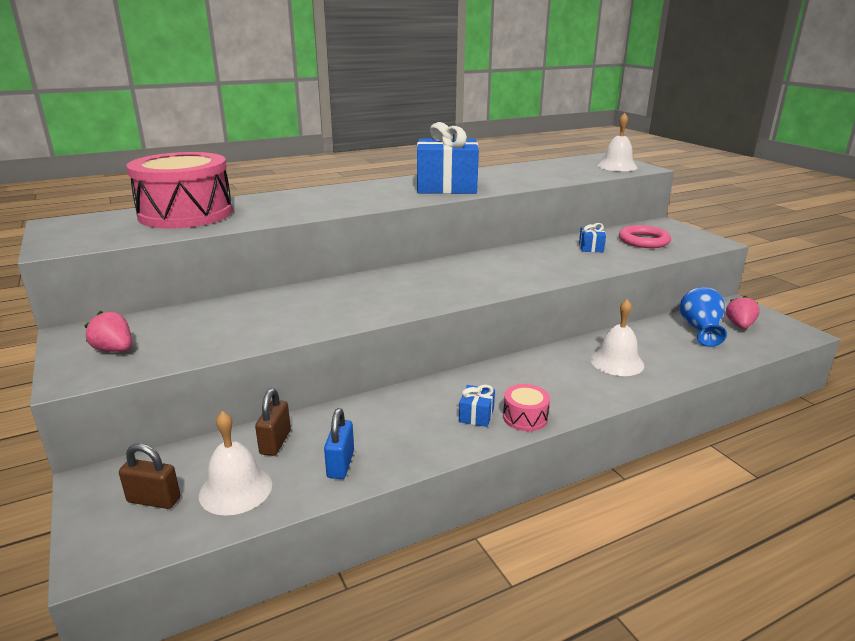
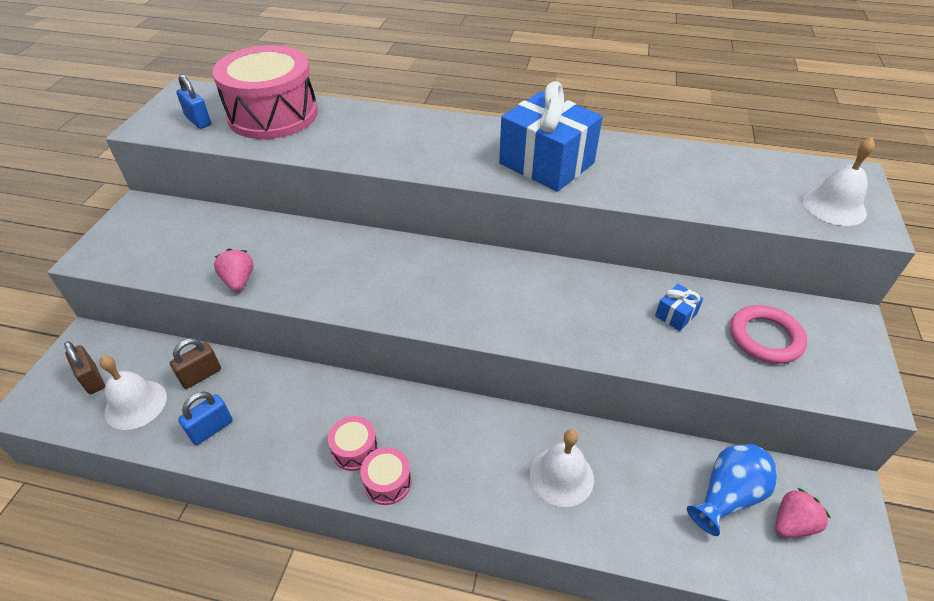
camera: 40 degrees right, 20 degrees up
(112, 232) = (198, 121): none -> blue padlock
(114, 350) = (138, 240): pink strawberry -> pink strawberry (239, 281)
(476, 415) = (355, 450): blue gift -> pink drum

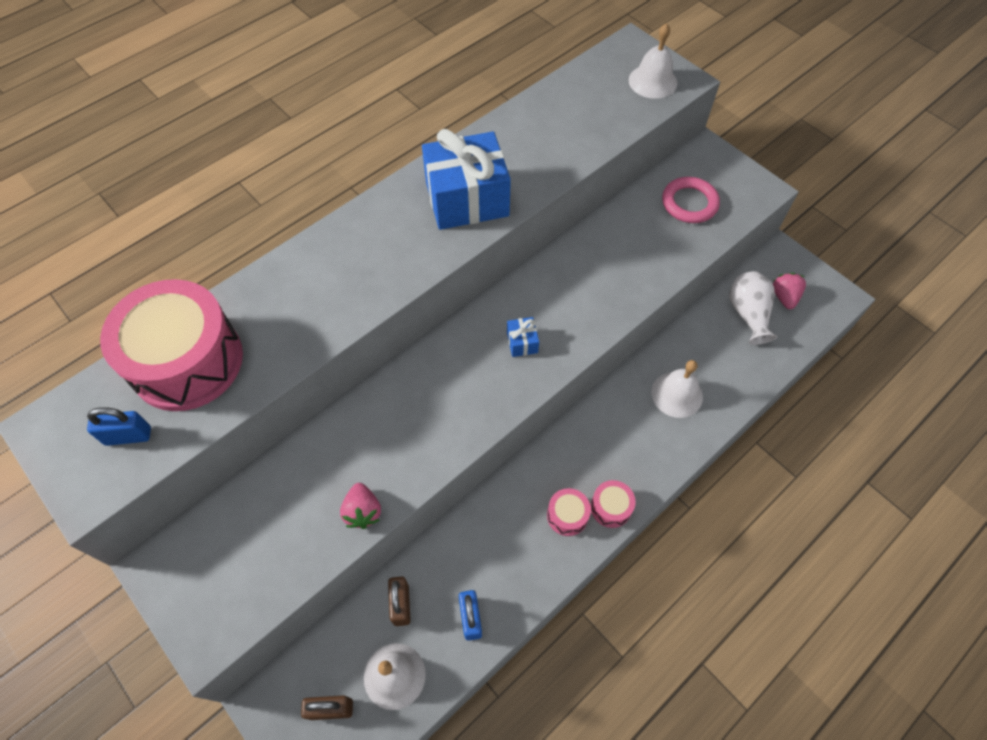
camera: 55 degrees left, 15 degrees up
(239, 281) = (363, 511): pink strawberry -> pink strawberry turned 120 degrees counterclockwise
(675, 315) = (636, 234): blue gift -> blue gift (522, 342)
(727, 496) = (748, 314): blue vase -> white vase

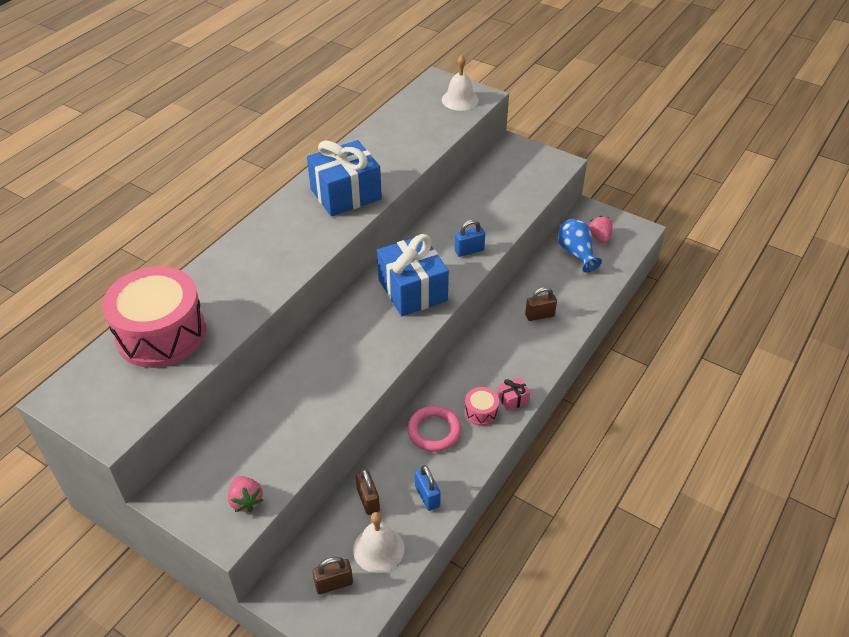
camera: 15 degrees left, 15 degrees down
(128, 436) = (131, 389): blue padlock -> blue padlock (469, 250)
(363, 511) = (324, 422): pink strawberry -> pink strawberry (246, 500)
(522, 342) = (412, 290): blue gift -> blue gift, size x2.43
(610, 507) = (513, 399): pink drum -> pink gift
(677, 394) = (539, 315): white bell -> brown padlock
(689, 203) = (510, 180): pink ring -> pink ring (434, 431)
(748, 314) = (576, 253): white vase -> blue vase

